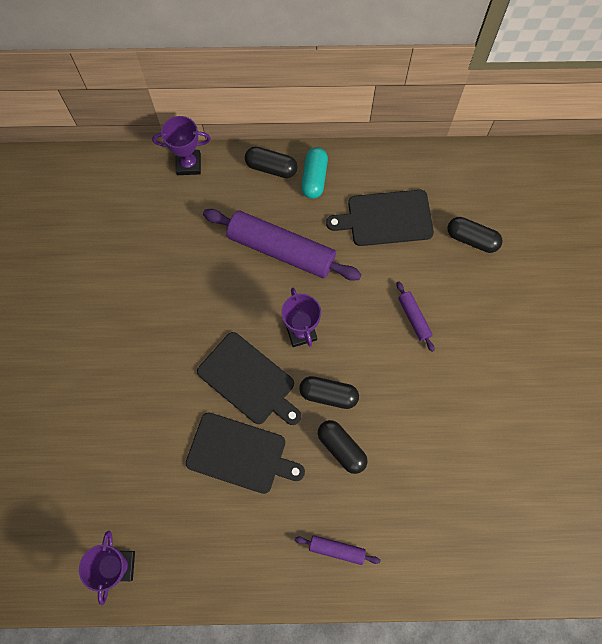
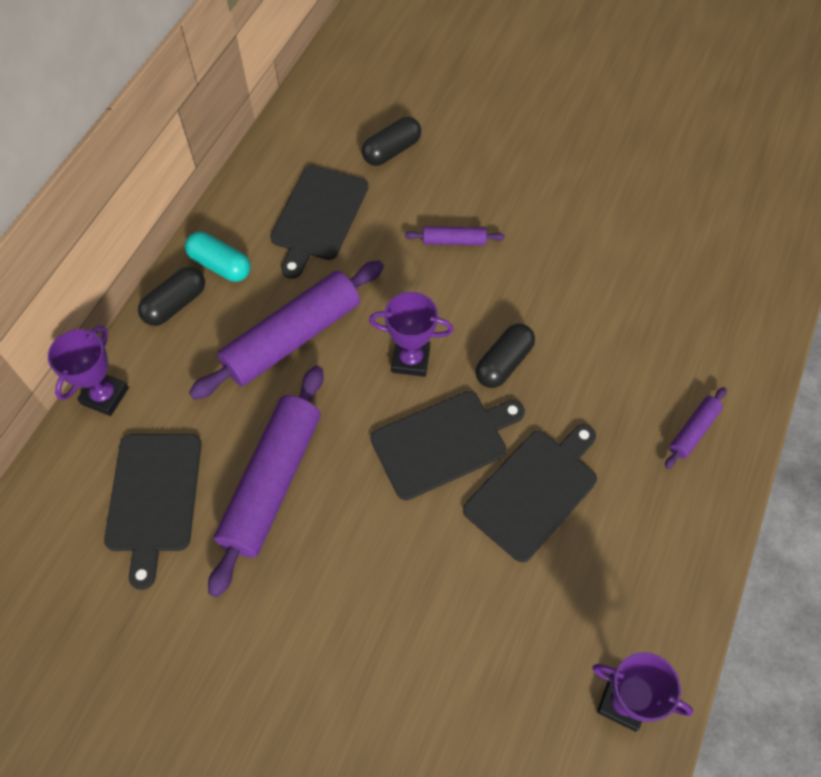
camera: 65 degrees left, 10 degrees down
(136, 228) = (154, 498): none -> black cutting board
(175, 289) = (272, 482): none -> purple rolling pin
(341, 448) = (574, 376): black capsule -> none

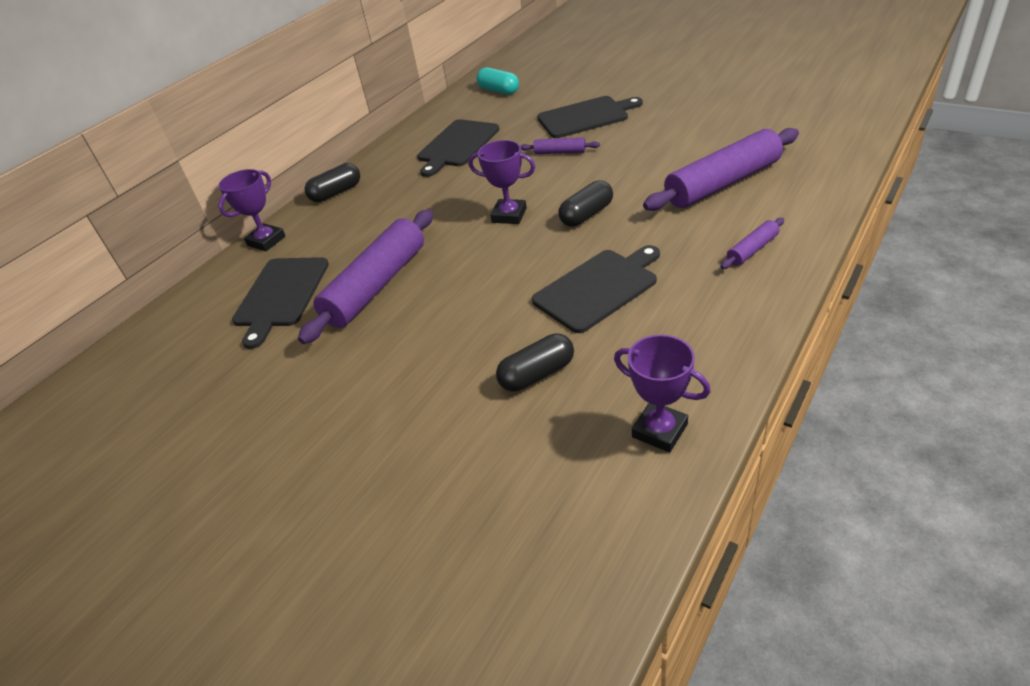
camera: 15 degrees right, 20 degrees down
(220, 265) = (376, 172): turquoise capsule -> turquoise capsule (499, 90)
(292, 338) = (418, 207): purple rolling pin -> purple rolling pin (722, 183)
(391, 151) = (522, 111): black capsule -> black capsule (537, 374)
(444, 442) = (525, 260): black cutting board -> black cutting board (586, 117)

